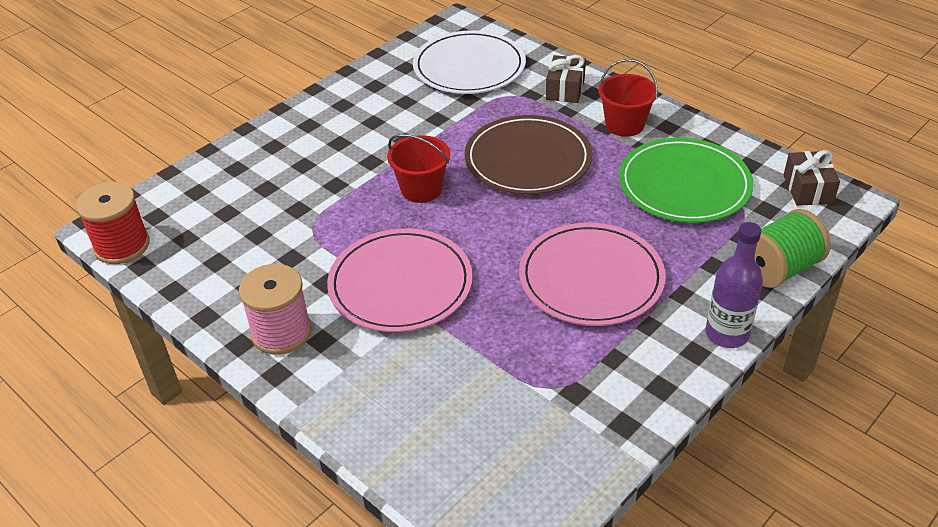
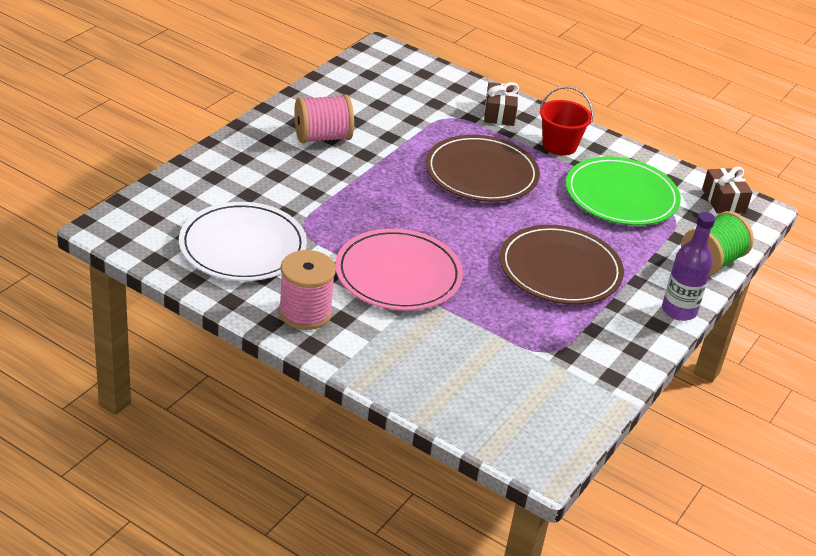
camera: 15 degrees left, 5 degrees down
(122, 246) = (129, 243): red spool -> none
(364, 121) = (322, 137): none -> pink spool
(421, 189) = (393, 197): red bucket -> none
(469, 67) = (406, 91): white plate -> white plate (243, 246)
(591, 278) = (560, 269): pink plate -> brown plate

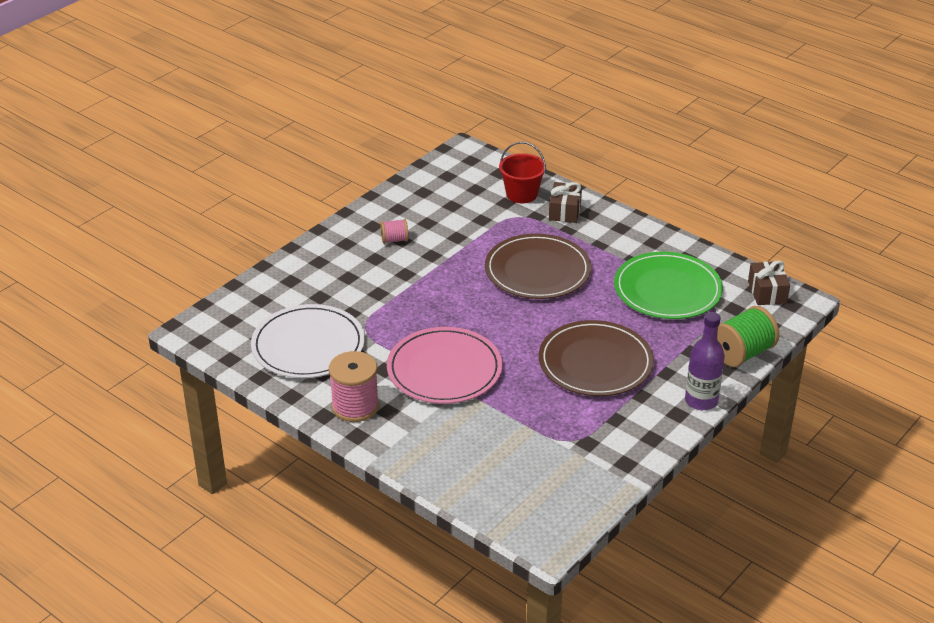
camera: 10 degrees right, 0 degrees up
(322, 137) = (394, 240): pink spool -> pink spool, size x0.54
(559, 145) = (617, 241): red bucket -> red bucket (521, 194)

